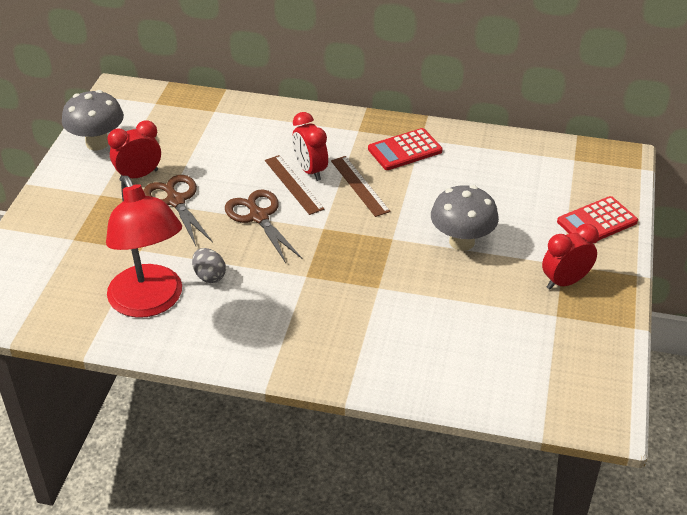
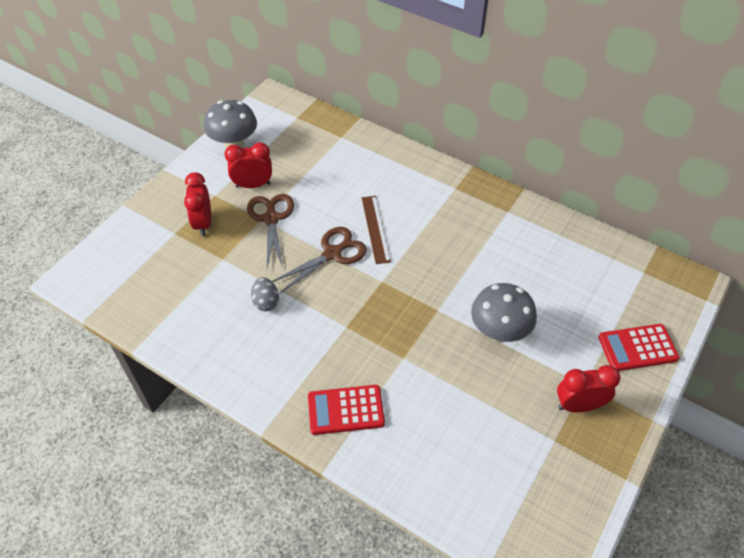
camera: 20 degrees right, 10 degrees up
(150, 302) = (207, 314): red lamp -> none
(259, 217) = (332, 254): brown scissors -> brown scissors turned 60 degrees clockwise
(310, 170) = (396, 218): red clock -> red clock (203, 223)
(360, 185) = (432, 246): brown ruler -> none
(405, 150) = (488, 219): red calculator -> red calculator (346, 410)

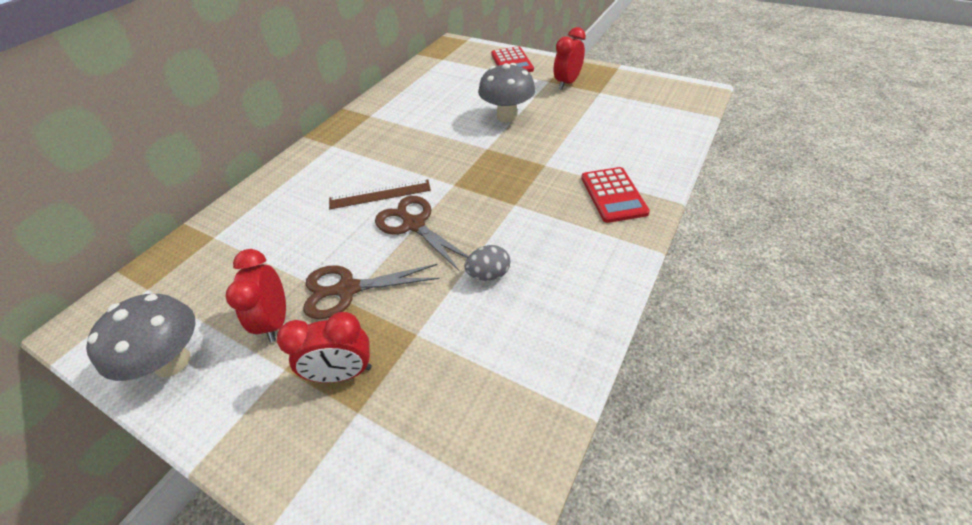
camera: 90 degrees left, 5 degrees down
(578, 405) = (567, 83): red clock -> red clock turned 45 degrees clockwise

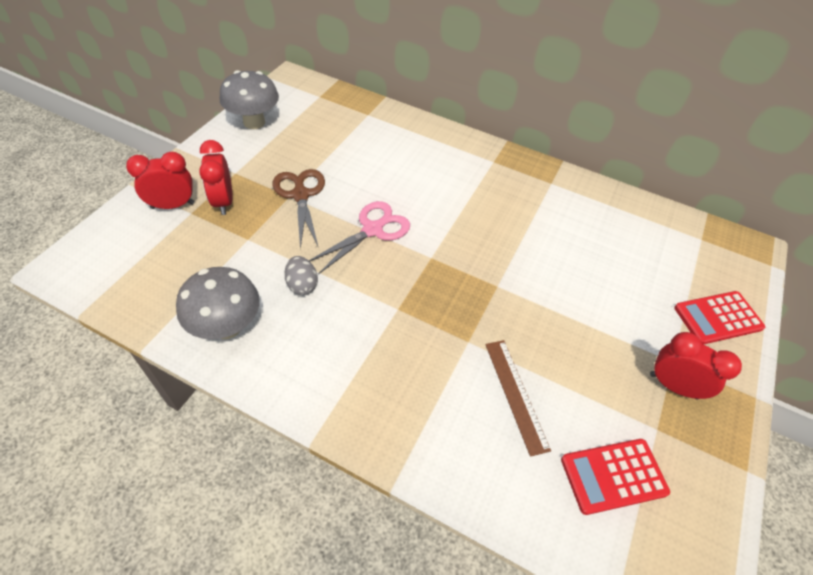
camera: 80 degrees right, 5 degrees up
(276, 321) = (277, 162): red clock -> red clock (173, 205)
(380, 194) = (417, 203): brown ruler -> brown ruler (516, 394)
(414, 224) = (372, 230): brown scissors -> pink scissors
(507, 116) = (568, 307): grey mushroom -> grey mushroom (227, 326)
(613, 195) = (410, 408): red calculator -> red calculator (613, 476)

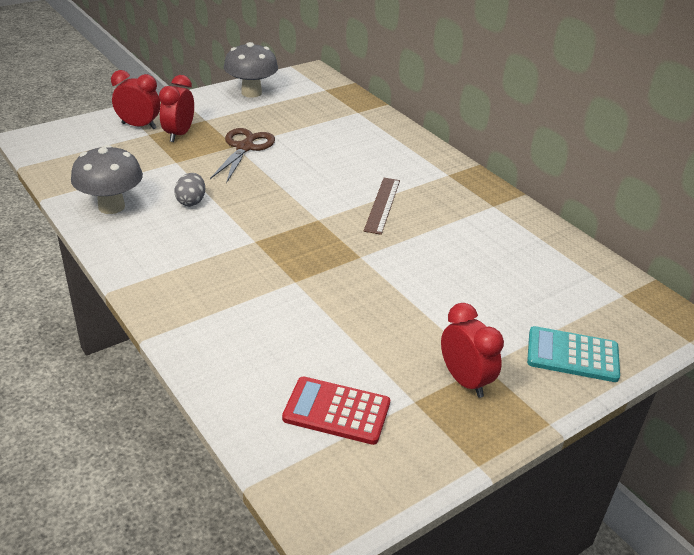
camera: 30 degrees right, 15 degrees down
(372, 230) = (284, 186): pink scissors -> none
(516, 394) = (302, 328): brown ruler -> brown ruler (382, 205)
(718, 318) = (572, 355): red calculator -> turquoise calculator

